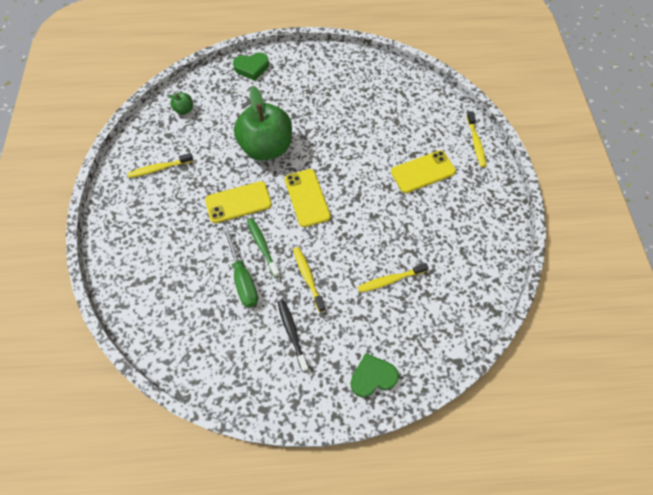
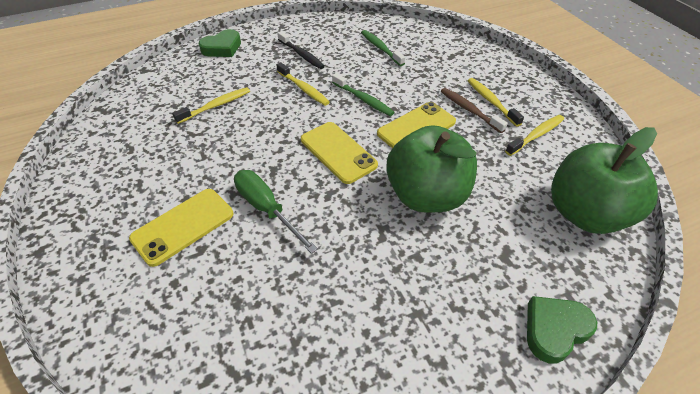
camera: 160 degrees right, 15 degrees down
(184, 110) = (585, 213): green apple -> green apple, size x2.48
(186, 207) = (469, 110): none -> brown toothbrush
(208, 316) = (380, 48): none -> green toothbrush
(243, 278) = (367, 74): green screwdriver -> green screwdriver (267, 209)
(476, 143) = (85, 302): yellow toothbrush -> yellow toothbrush (491, 101)

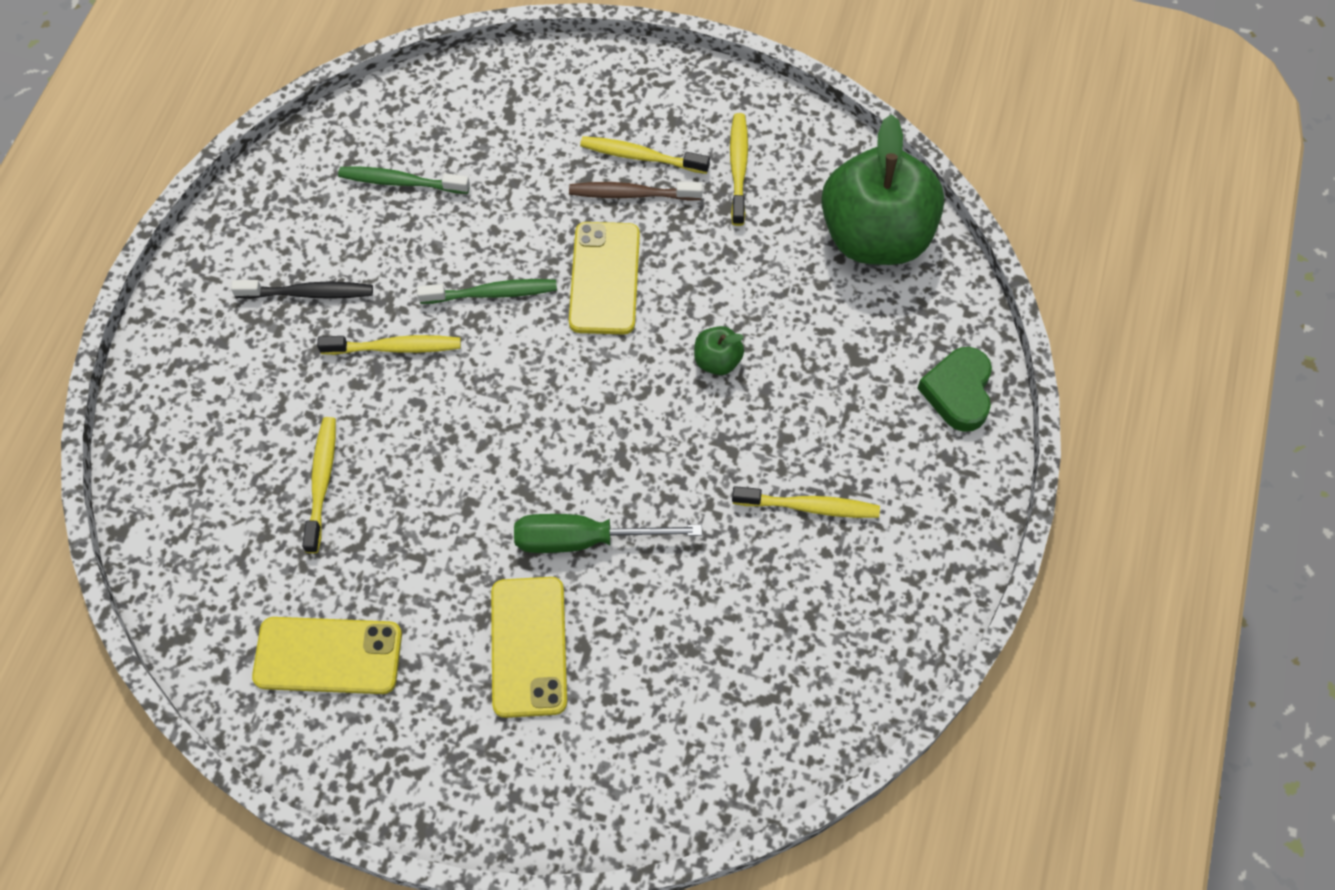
camera: 50 degrees left, 15 degrees up
(222, 48) = (172, 388): green heart -> none
(338, 152) = (563, 398): yellow phone -> yellow phone (328, 656)
(387, 300) = (809, 506): none -> yellow toothbrush
(426, 195) = (717, 361): green apple -> green apple, size x0.40

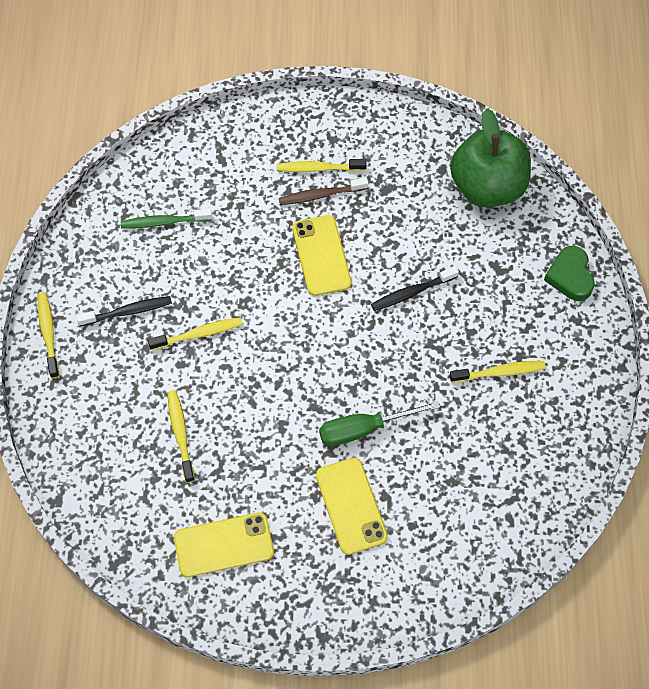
camera: 15 degrees left, 0 degrees up
(492, 293) = (251, 283): green toothbrush -> none
(717, 361) = (412, 292): green apple -> black toothbrush
(738, 168) = (385, 161): yellow toothbrush -> yellow toothbrush (48, 333)

